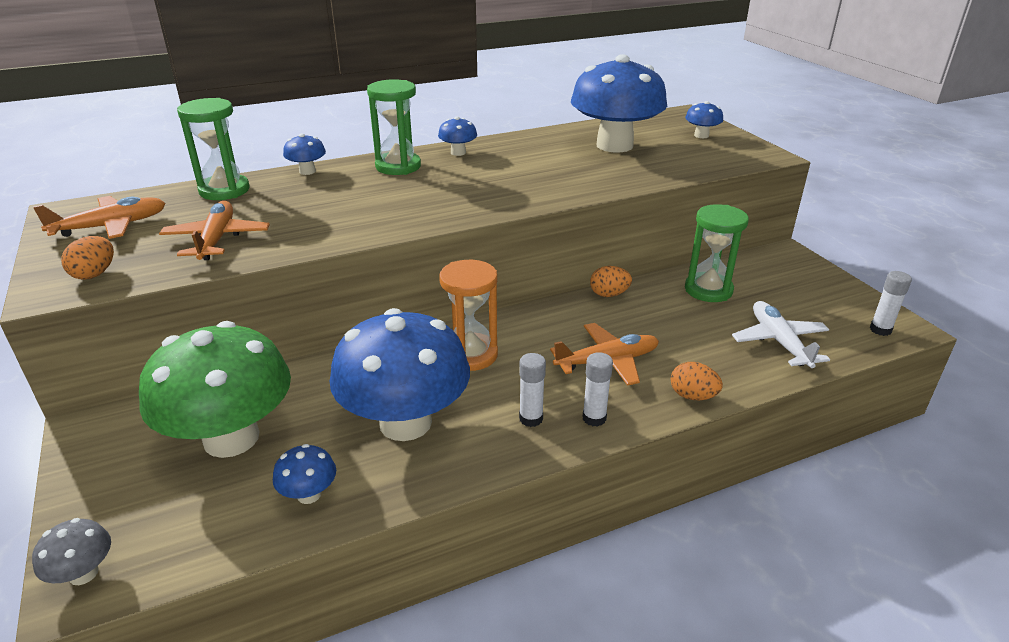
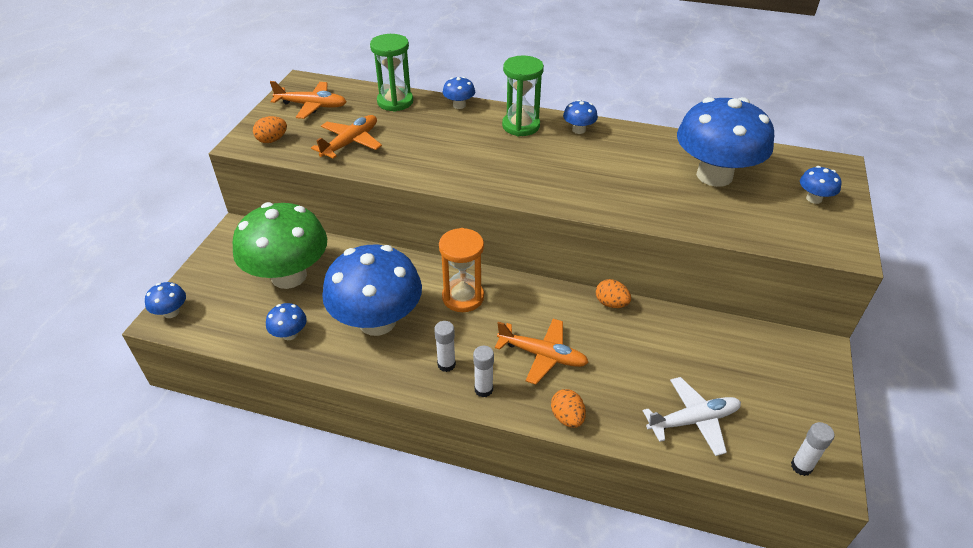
camera: 40 degrees right, 10 degrees up
(83, 573) = (171, 312): grey mushroom -> blue mushroom
(708, 290) = (696, 344): green hourglass -> none
(779, 342) = (693, 420): white plane -> white plane turned 45 degrees clockwise

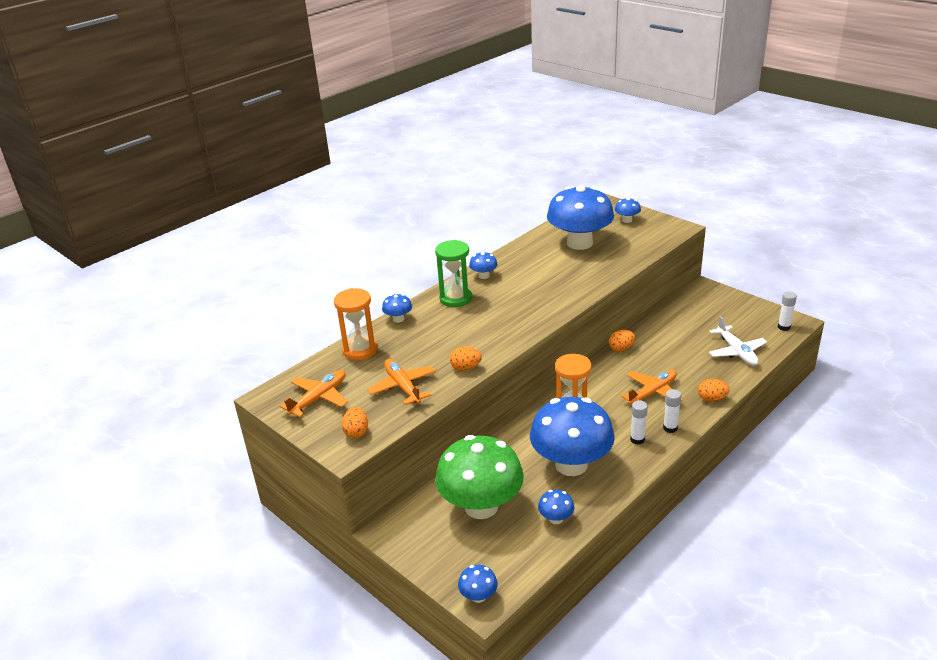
camera: 60 degrees left, 10 degrees down
(395, 102) = (360, 350): green hourglass -> orange hourglass
(401, 169) = (466, 368): none -> orange egg
(693, 420) = (736, 351): white plane -> white plane turned 150 degrees clockwise

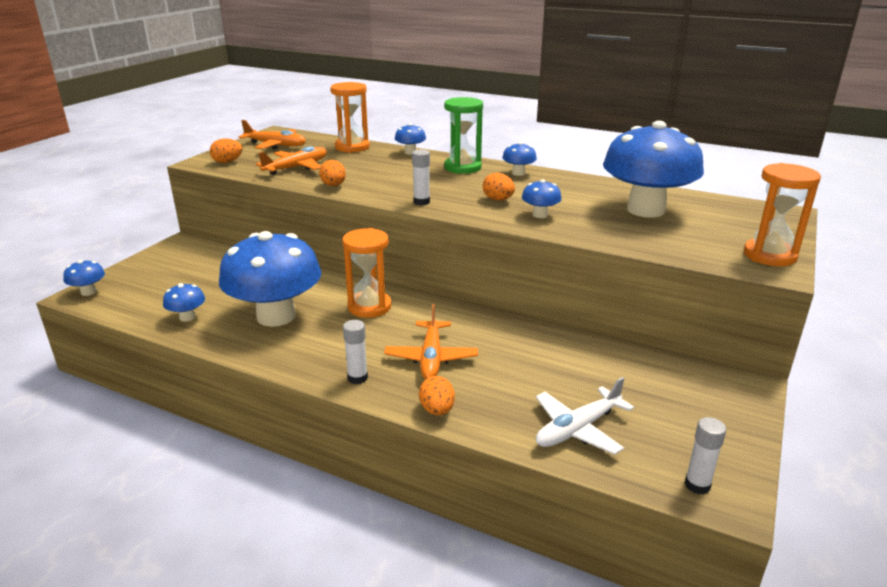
camera: 70 degrees right, 5 degrees down
(481, 506) = (210, 277): green mushroom -> none
(621, 348) = (521, 325): orange egg -> orange egg (498, 199)
(627, 220) = (750, 232): blue mushroom -> blue mushroom (540, 215)
(637, 439) = (328, 355): white glue stick -> white glue stick (421, 202)
(652, 393) = (431, 358): orange plane -> orange plane turned 60 degrees clockwise
(660, 224) = (769, 255): none -> orange hourglass

